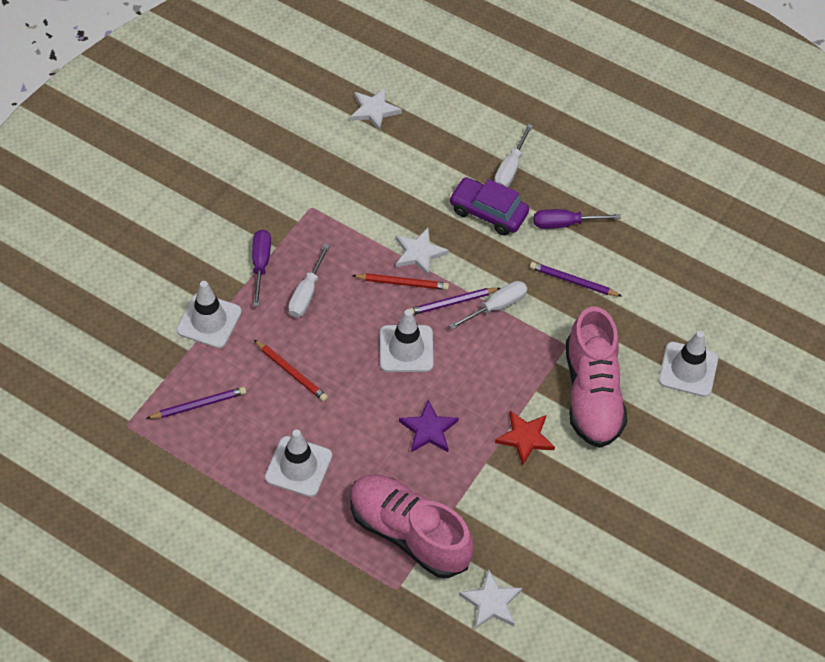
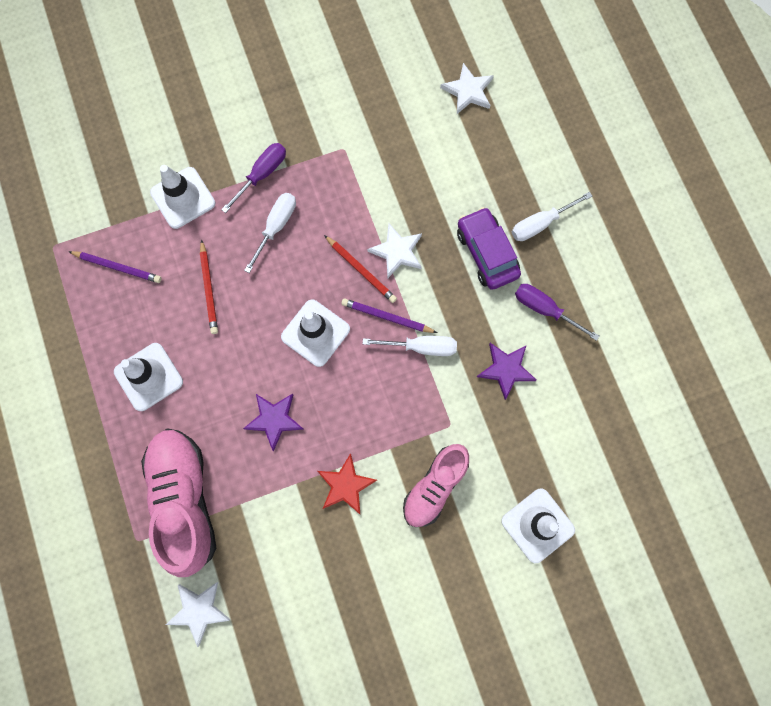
camera: 40 degrees right, 20 degrees up
(306, 294) = (276, 226): white screwdriver -> white screwdriver turned 150 degrees clockwise
(573, 281) = (506, 369): purple pencil -> purple star
(592, 394) = (434, 487): pink shoe -> pink shoe, size x0.65

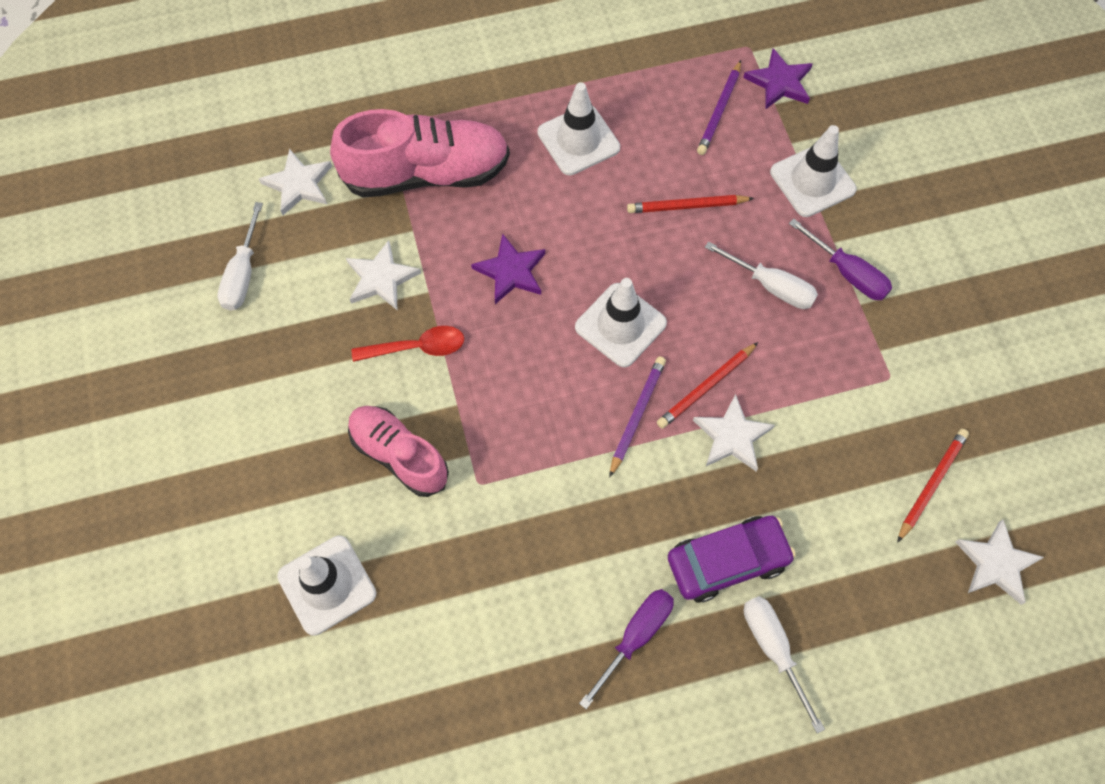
camera: 95 degrees right, 10 degrees down
(286, 523) = (381, 278): none -> white star
(345, 485) = (417, 347): red star -> red spoon
(418, 126) = (931, 484): none -> red pencil
(422, 347) = (591, 457): white screwdriver -> white screwdriver (243, 274)
(506, 369) = (549, 568): purple star -> purple star (779, 82)

